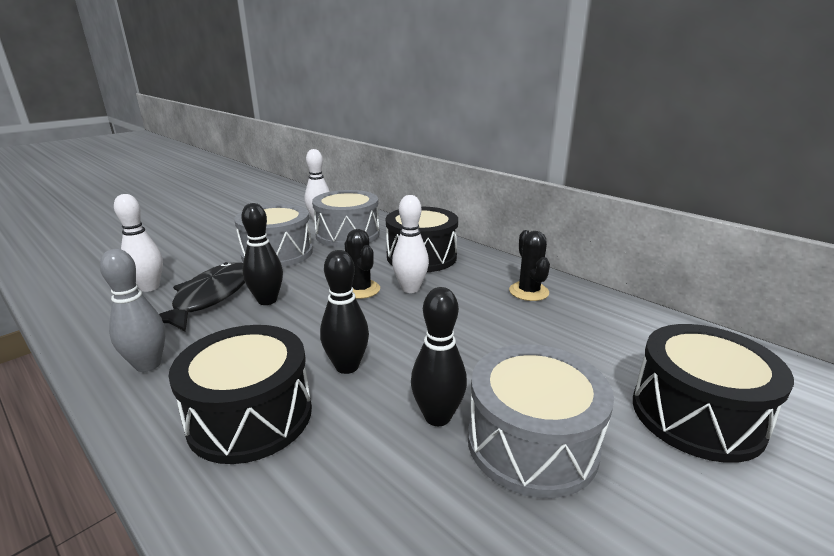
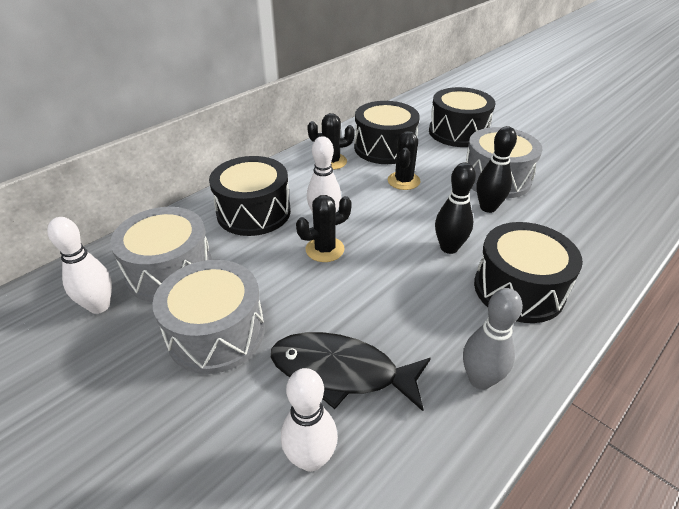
camera: 90 degrees left, 15 degrees up
(267, 300) = (348, 316): black bowling pin -> none
(497, 341) = (403, 181): none -> black cactus
(585, 330) = (384, 148): none -> black drum

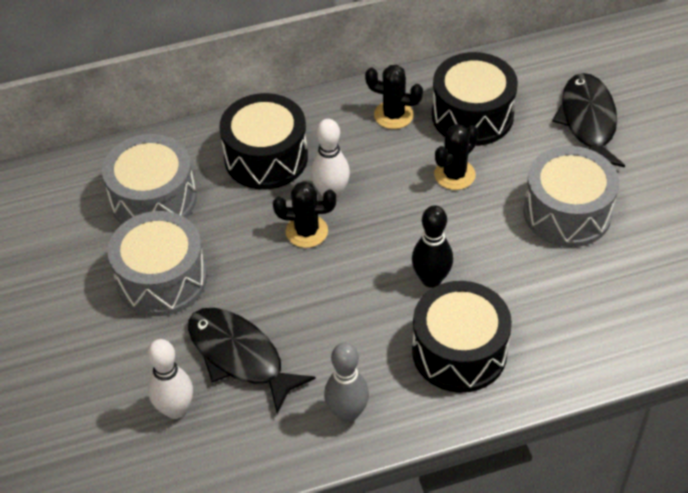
camera: 30 degrees right, 10 degrees up
(99, 306) = (81, 213): white bowling pin -> none
(458, 132) = (588, 122): black drum -> black fish
(488, 208) = (518, 248): black bowling pin -> none

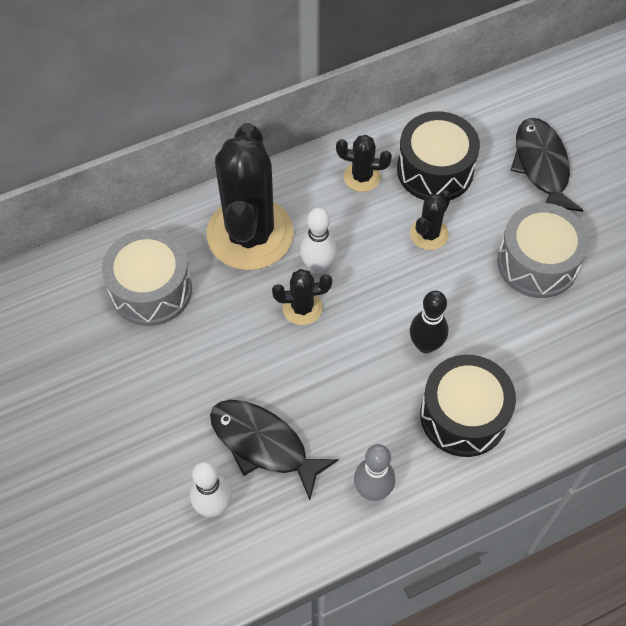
camera: 10 degrees left, 10 degrees up
(162, 279) = (175, 372): grey drum -> none
(266, 157) = (250, 234): black drum -> black cactus

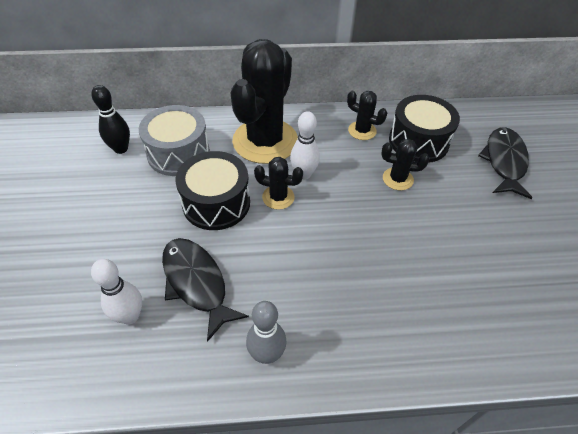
camera: 20 degrees right, 10 degrees down
(425, 345) = (363, 254): black bowling pin -> black bowling pin (121, 149)
(429, 234) = (397, 179): black cactus -> black cactus turned 45 degrees clockwise
(463, 415) = (374, 320): black drum -> black drum (216, 203)
(537, 263) = (481, 224): grey drum -> none

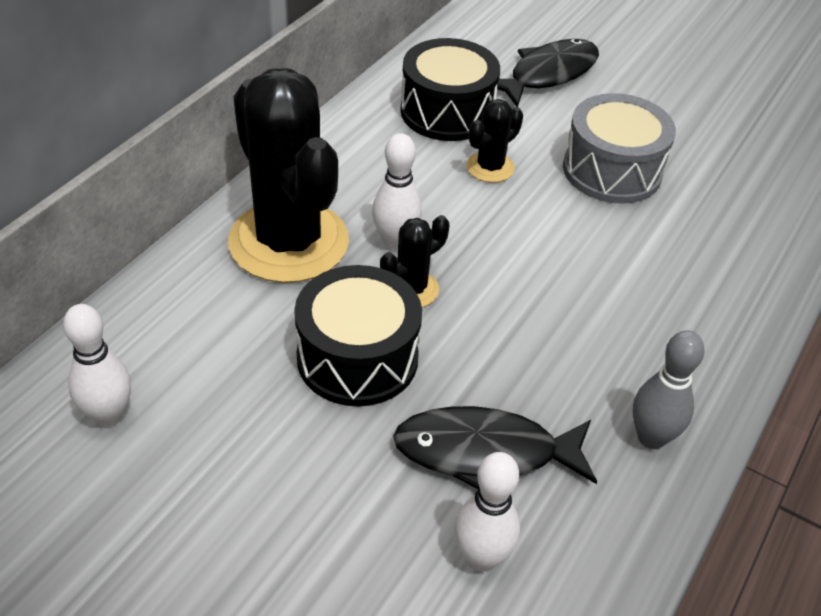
camera: 55 degrees left, 5 degrees down
(121, 149) = (108, 415): black bowling pin -> white bowling pin
(178, 153) = (204, 348): grey drum -> grey drum (612, 170)
(362, 131) = (374, 144): black cactus -> none
(504, 162) = (548, 74): black fish -> black fish turned 90 degrees clockwise

